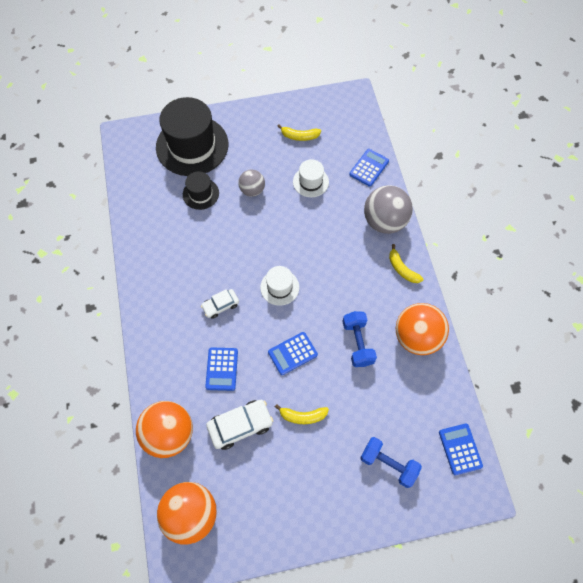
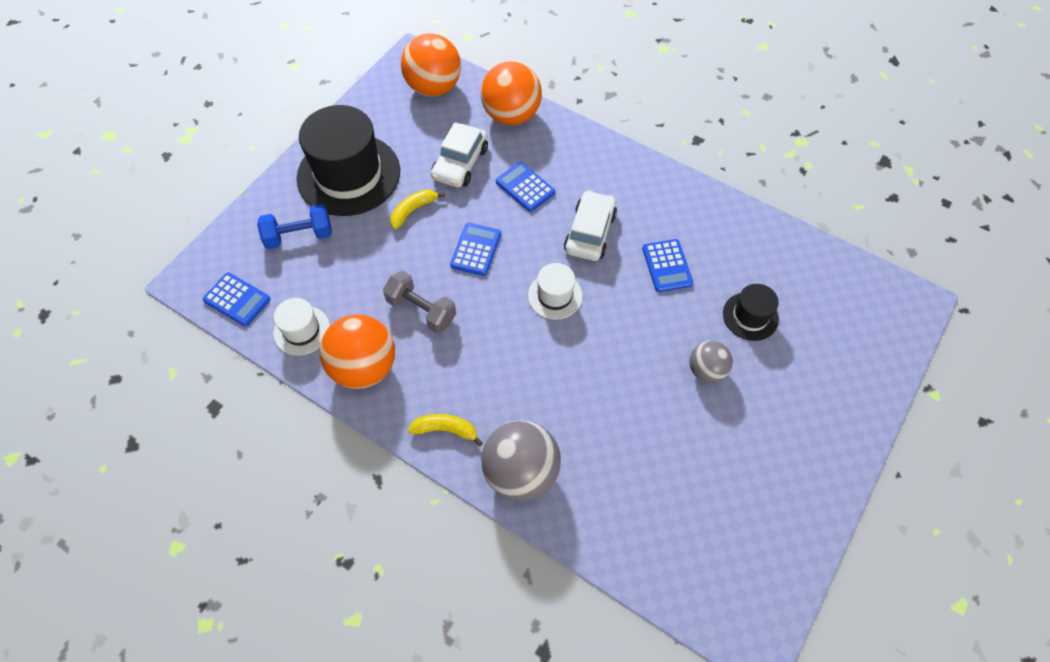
camera: 135 degrees right, 5 degrees down
(192, 146) = (835, 360): black hat -> black hat (349, 174)
(220, 305) = (590, 232): white car -> white car, size x1.59
(299, 136) = (743, 495): yellow banana -> none
(310, 182) = (658, 443): white hat -> white hat (301, 330)
(357, 343) = (421, 310): blue dumbbell -> grey dumbbell
(369, 168) = (613, 532): blue calculator -> blue calculator (667, 266)

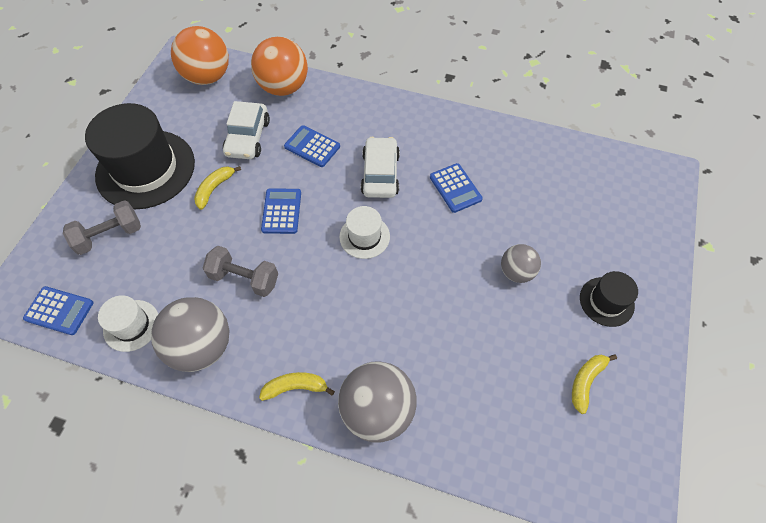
camera: 15 degrees left, 0 degrees up
(299, 236) = (110, 235): blue dumbbell -> grey dumbbell
(364, 367) = (201, 346): orange ball -> grey ball
(745, 500) = (586, 381): none -> yellow banana
(750, 316) = (539, 215): black hat -> black hat (606, 301)

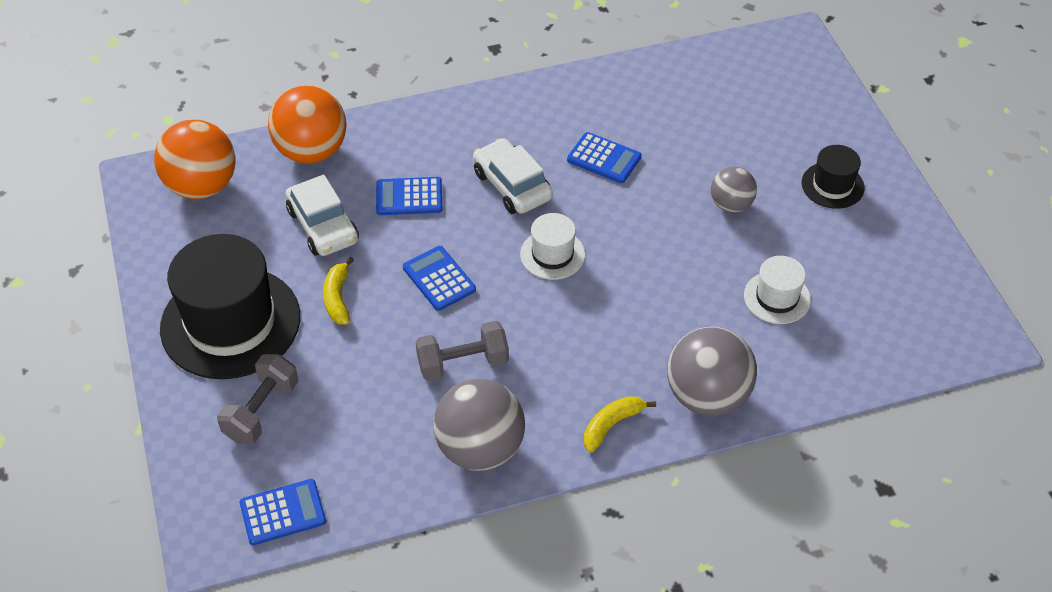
camera: 35 degrees left, 10 degrees down
(131, 325) = (382, 476): white hat -> white hat (777, 297)
(586, 381) = (868, 263): yellow banana -> none

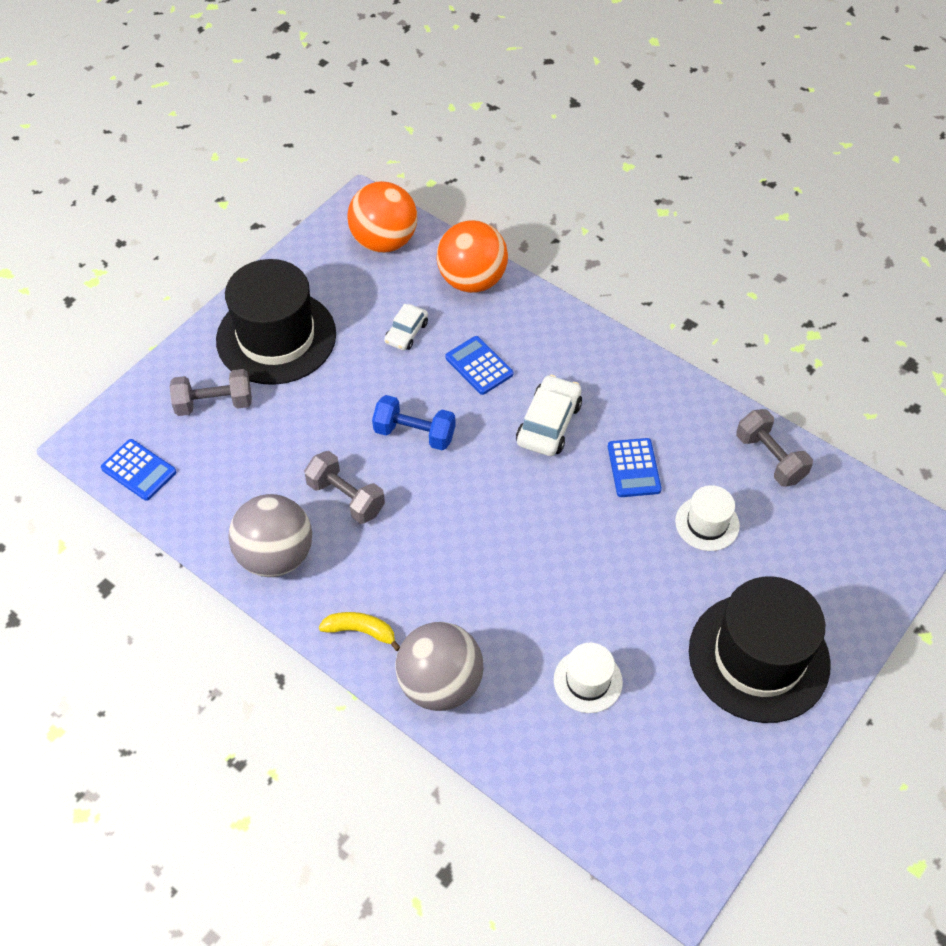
camera: 55 degrees right, 5 degrees up
(323, 226) = (406, 332): white car -> white car, size x0.63
(338, 298) = (346, 384): yellow banana -> none
(439, 279) = (414, 433): blue calculator -> blue dumbbell
(552, 254) = (500, 492): white hat -> white hat (707, 523)
(665, 77) = (770, 458): none -> grey dumbbell
(731, 205) = (664, 589): grey ball -> none
(832, 185) = (758, 657): black hat -> black hat, size x2.06

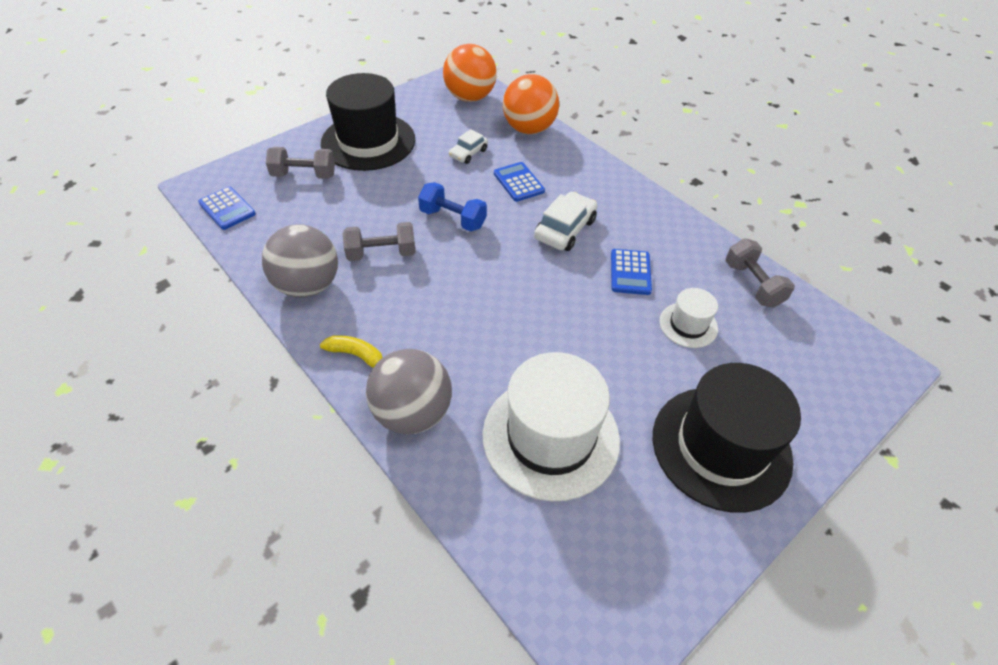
camera: 10 degrees right, 5 degrees down
(346, 497) = (381, 253): grey dumbbell -> grey dumbbell turned 60 degrees counterclockwise
(588, 681) = (550, 437): white hat -> white hat, size x2.06

